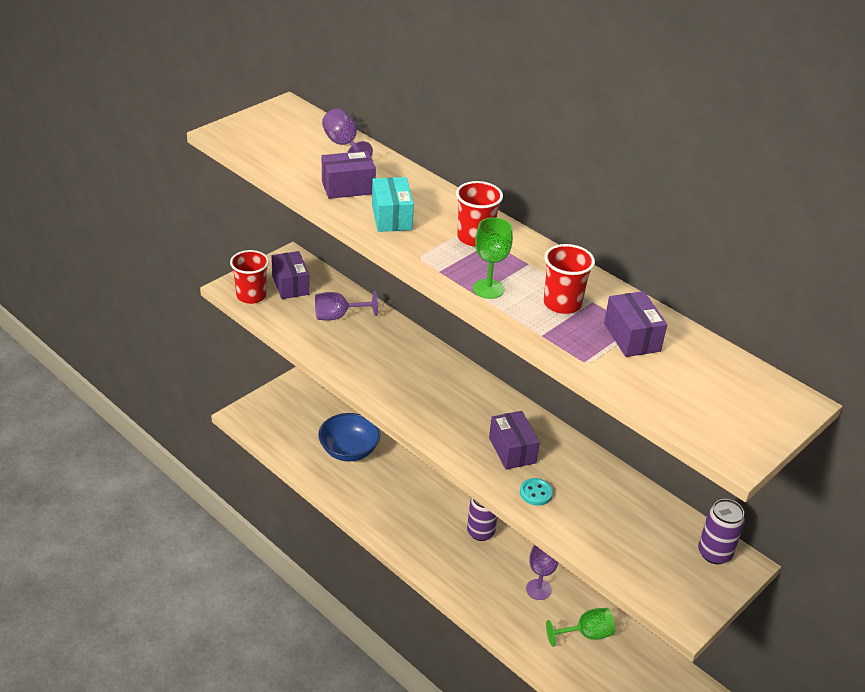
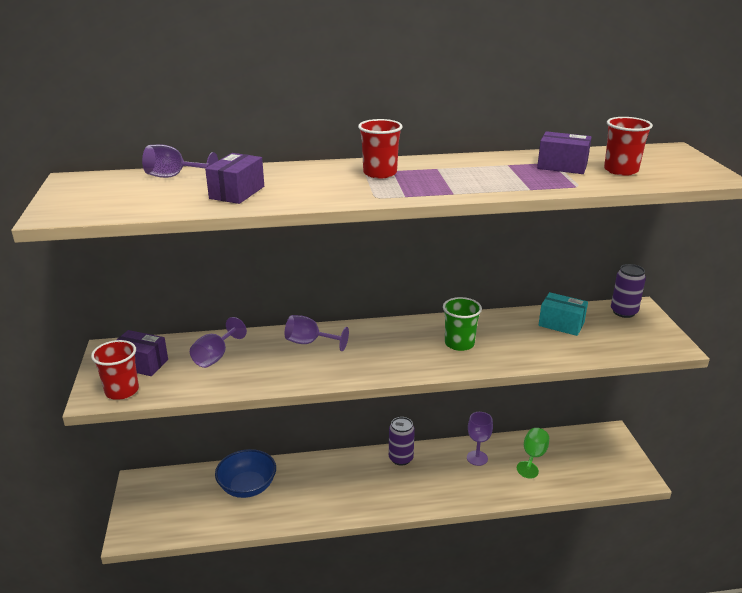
camera: 50 degrees left, 10 degrees down
(391, 217) = (307, 190): turquoise box -> turquoise box (561, 324)
(412, 357) = (310, 343): none -> purple goblet
(488, 289) = (451, 188): green goblet -> none
(512, 450) = (459, 343): purple box -> green cup
(536, 493) = (512, 353): turquoise button -> none
(562, 303) = (499, 173): red cup -> red cup (621, 170)

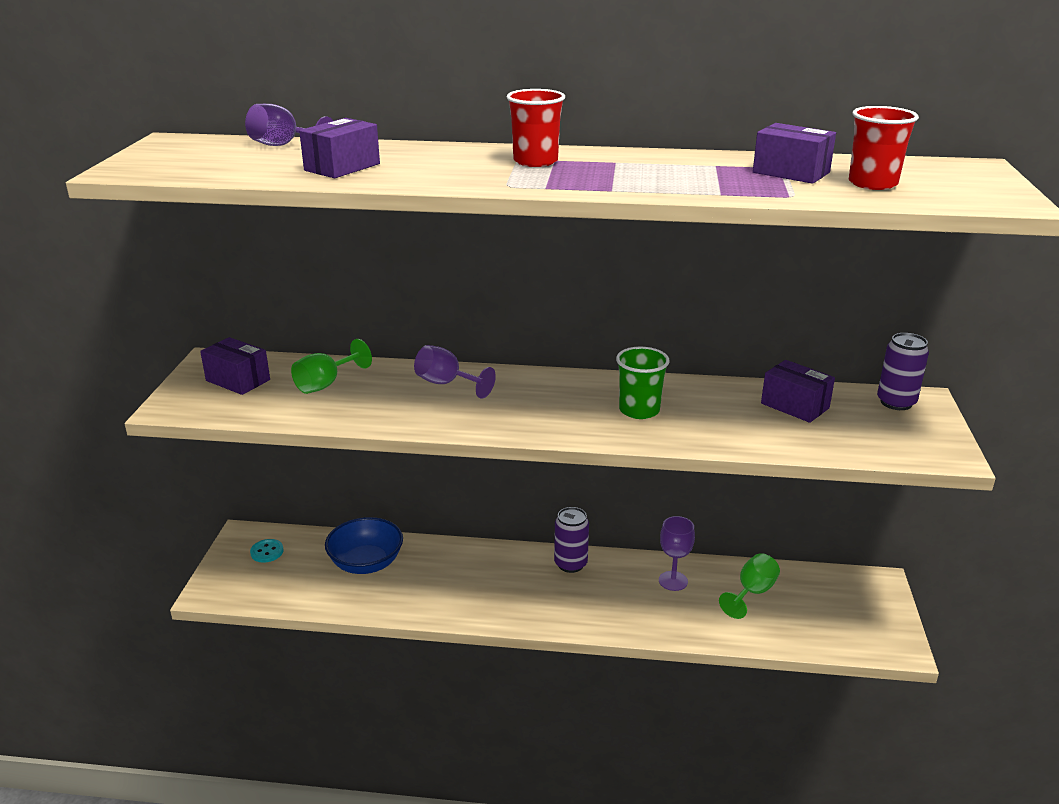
camera: 15 degrees right, 0 degrees up
(122, 391) = (201, 405): red cup -> none
(163, 492) = (267, 552): none -> turquoise button
(215, 356) = (326, 384): purple goblet -> green goblet
(561, 324) = (795, 406): turquoise box -> purple box

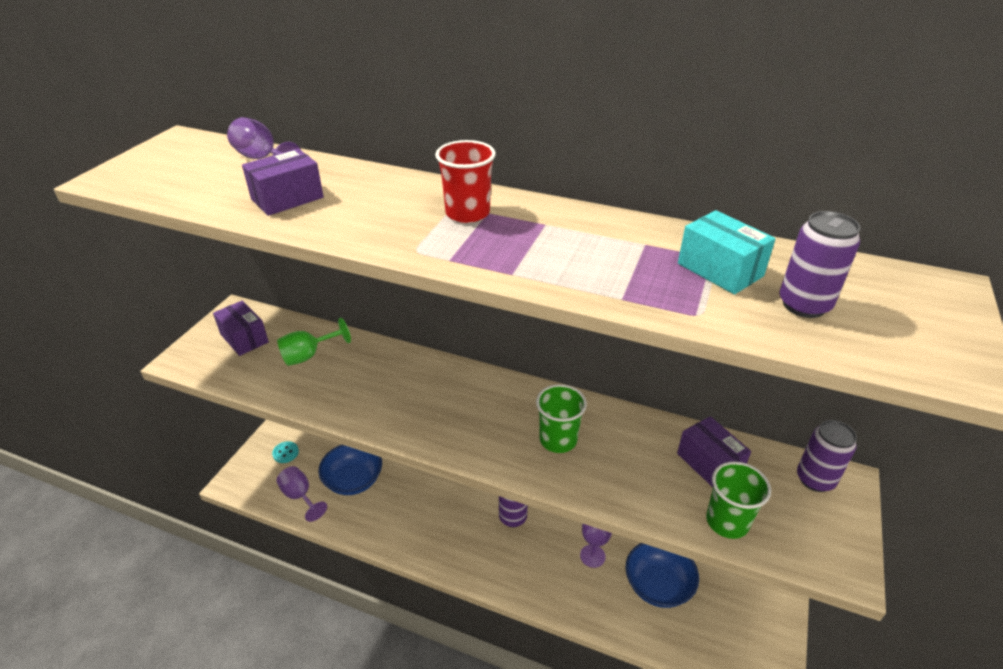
camera: 15 degrees right, 10 degrees up
(447, 384) = (405, 373): purple goblet -> purple goblet (300, 496)
(752, 593) = (658, 585): green goblet -> blue bowl
(791, 172) = (720, 270): purple box -> turquoise box
(831, 442) = (727, 521): none -> green cup
(872, 183) = (804, 305): red cup -> purple can

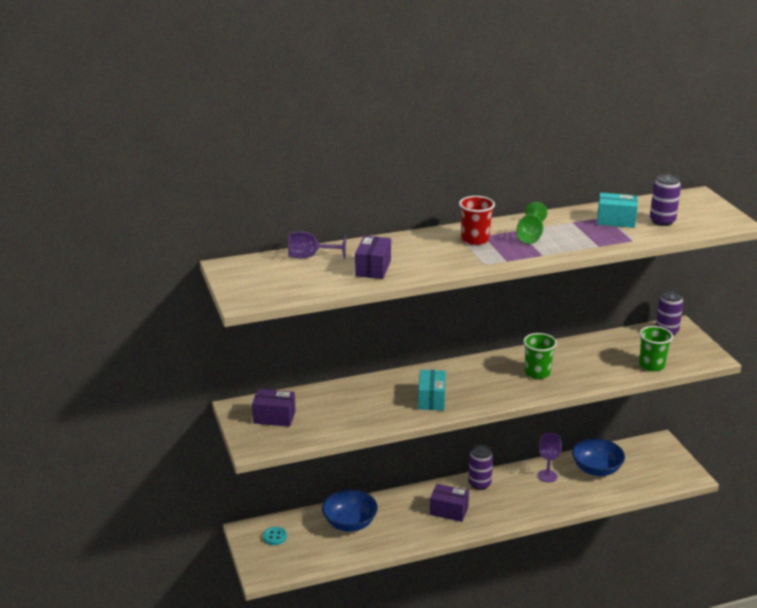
camera: 40 degrees left, 10 degrees down
(300, 496) = (325, 552): purple goblet -> none
(309, 355) = (335, 405): green goblet -> green goblet (530, 236)
(399, 404) = (431, 399): none -> turquoise box
(709, 463) = (617, 347): purple box -> purple box (449, 511)

